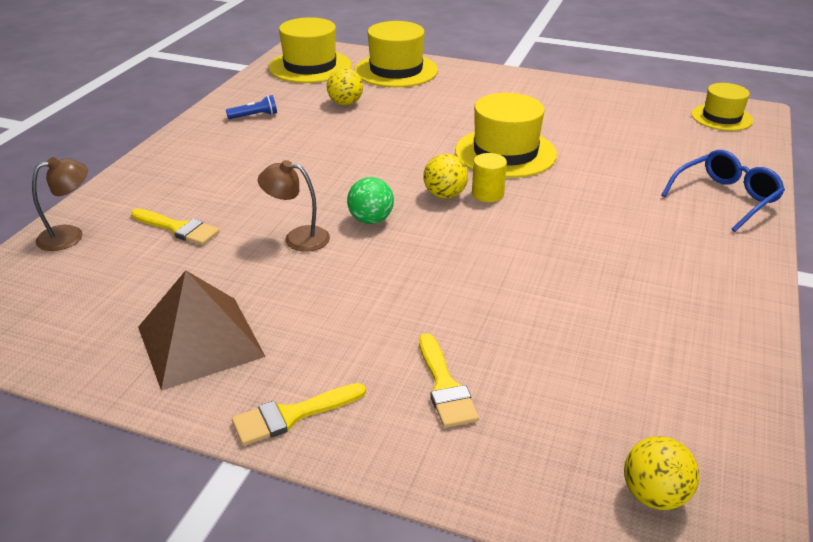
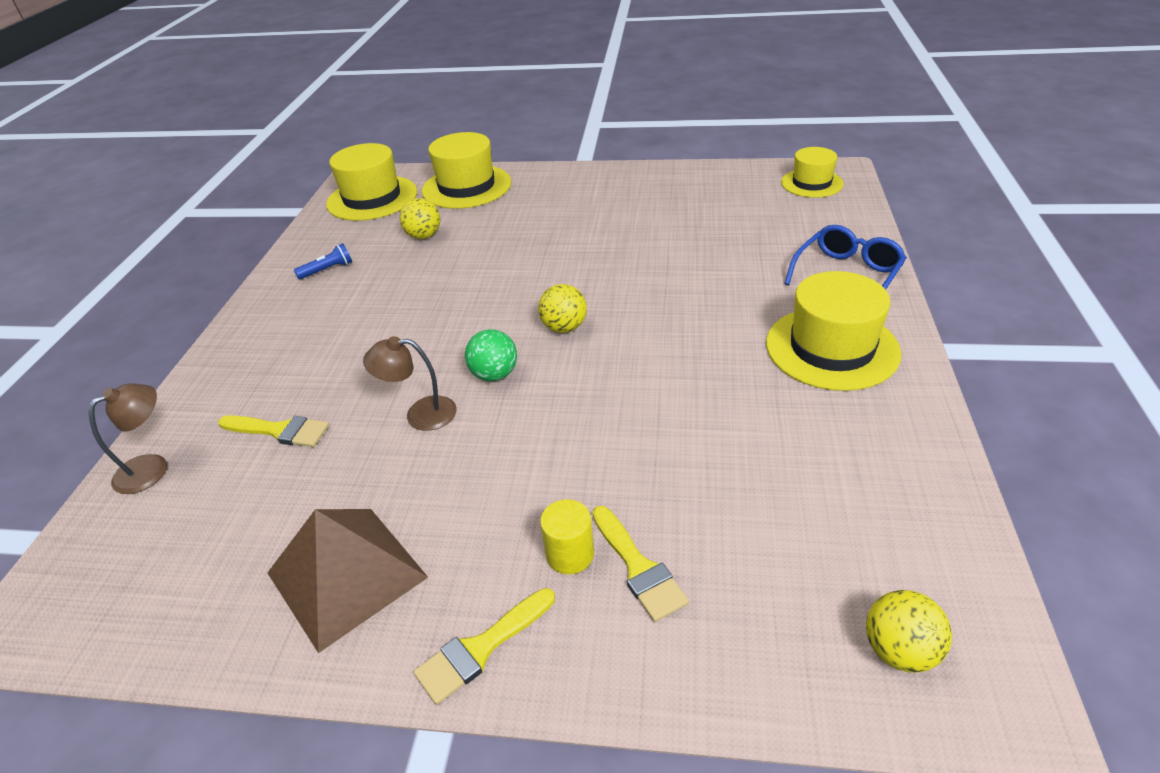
camera: 10 degrees left, 5 degrees up
(487, 194) = (609, 317): yellow cylinder -> yellow cylinder (570, 554)
(505, 153) = (611, 264): yellow hat -> yellow hat (832, 348)

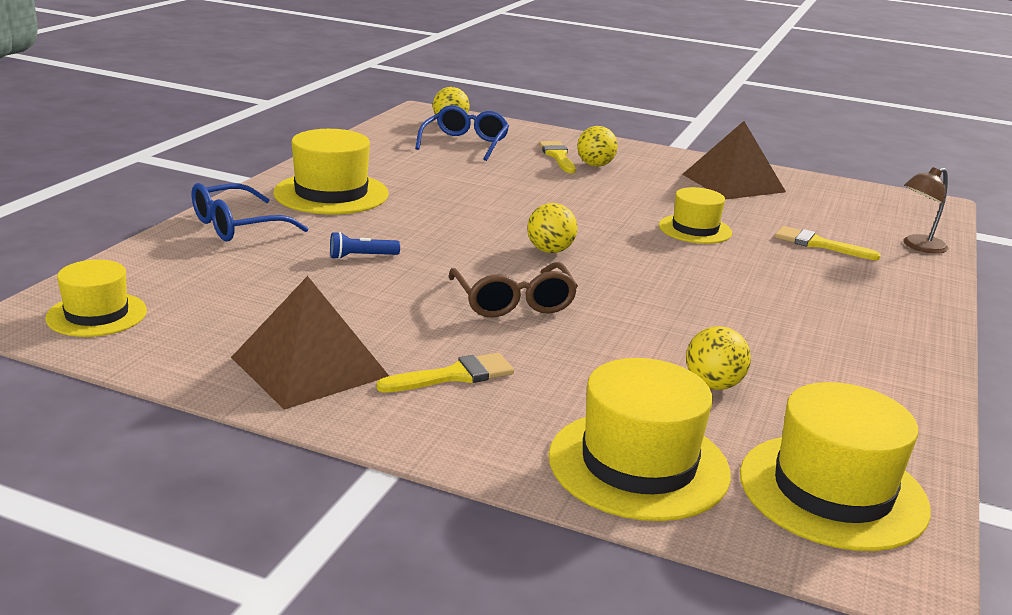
camera: 170 degrees left, 15 degrees down
(327, 270) = (850, 370): blue flashlight -> blue flashlight (361, 257)
(420, 414) = (695, 229): brown lamp -> yellow hat
(481, 648) = (651, 155): yellow brush -> yellow brush (454, 375)
(494, 375) = (627, 236): green ball -> none
(569, 262) = (513, 302): none -> brown glasses
(570, 554) = (595, 165): yellow cylinder -> yellow ball
(659, 188) = (309, 366): none -> brown pyramid
(803, 556) = (465, 143): none -> blue glasses

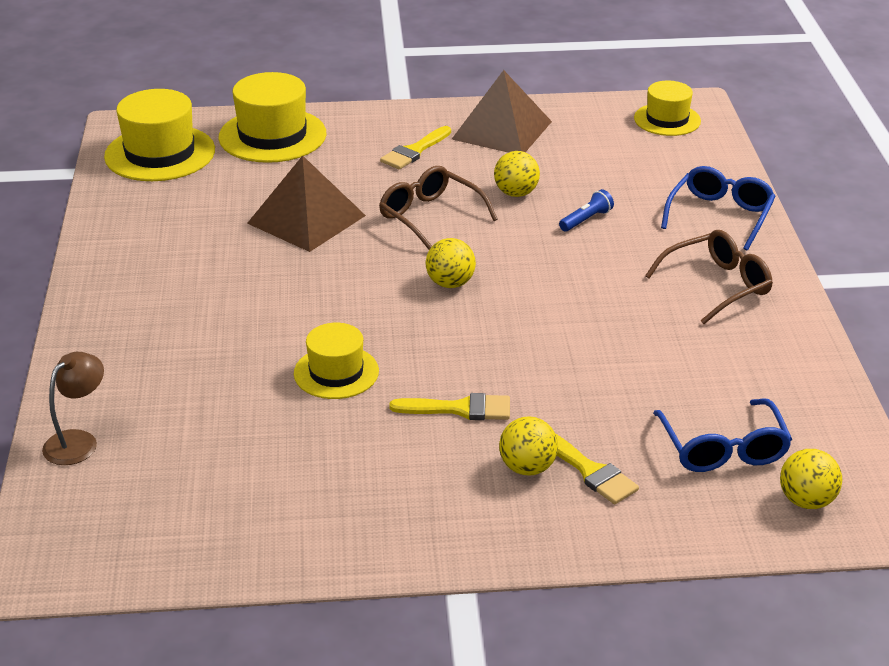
camera: 155 degrees right, 10 degrees up
(331, 193) = (717, 285): yellow hat -> brown glasses
(713, 385) = (249, 196): yellow ball -> yellow ball (516, 193)
(733, 183) = (332, 502): brown pyramid -> brown pyramid (306, 219)
(818, 244) = (196, 398): yellow brush -> yellow brush (459, 409)

